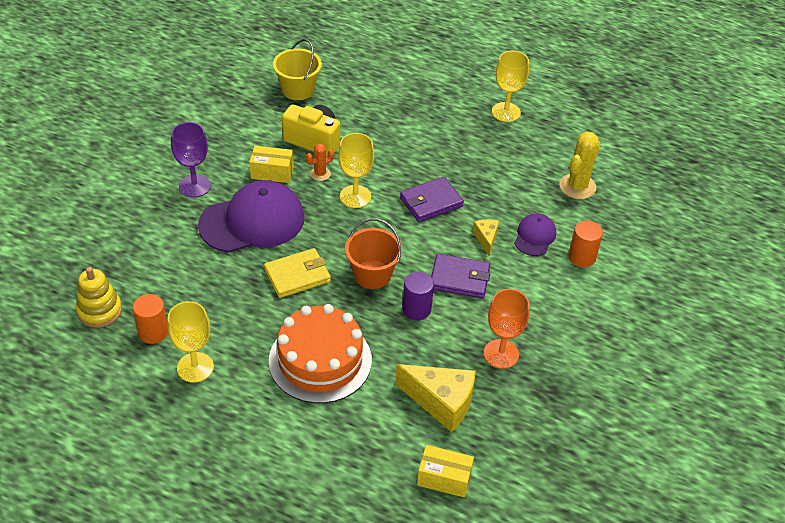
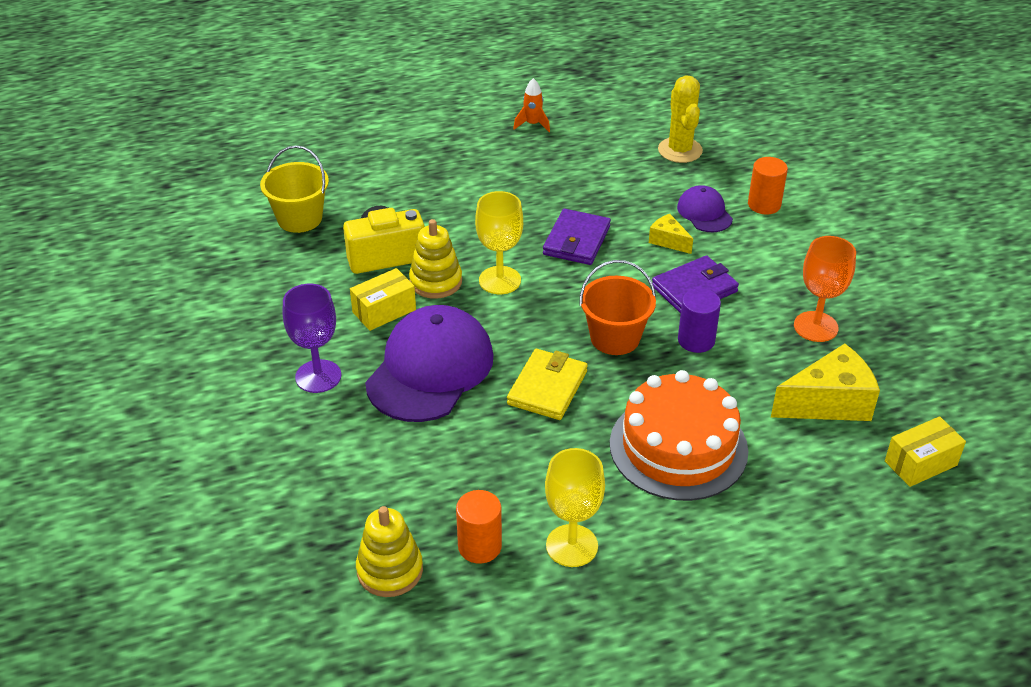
camera: 40 degrees left, 5 degrees down
(320, 174) = (435, 281): orange cactus -> yellow stacking toy
(506, 112) = (532, 124): yellow goblet -> orange rocket

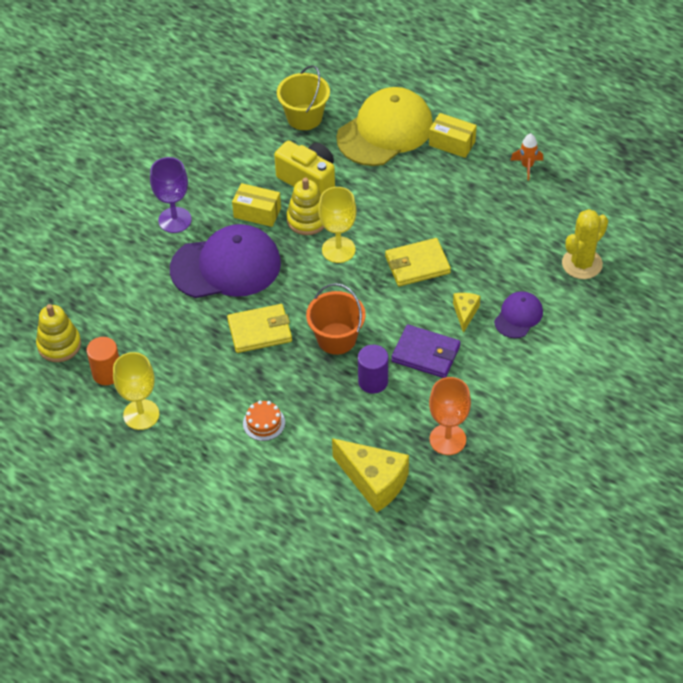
camera: 55 degrees right, 10 degrees up
(385, 179) = (385, 131): none -> yellow cap
(576, 240) = (417, 265): purple wallet -> yellow wallet
(678, 447) = (264, 423): orange cake -> orange cake, size x0.41
(764, 205) = (563, 345): orange cylinder -> none
(920, 463) = (358, 557): yellow box -> yellow box (452, 143)

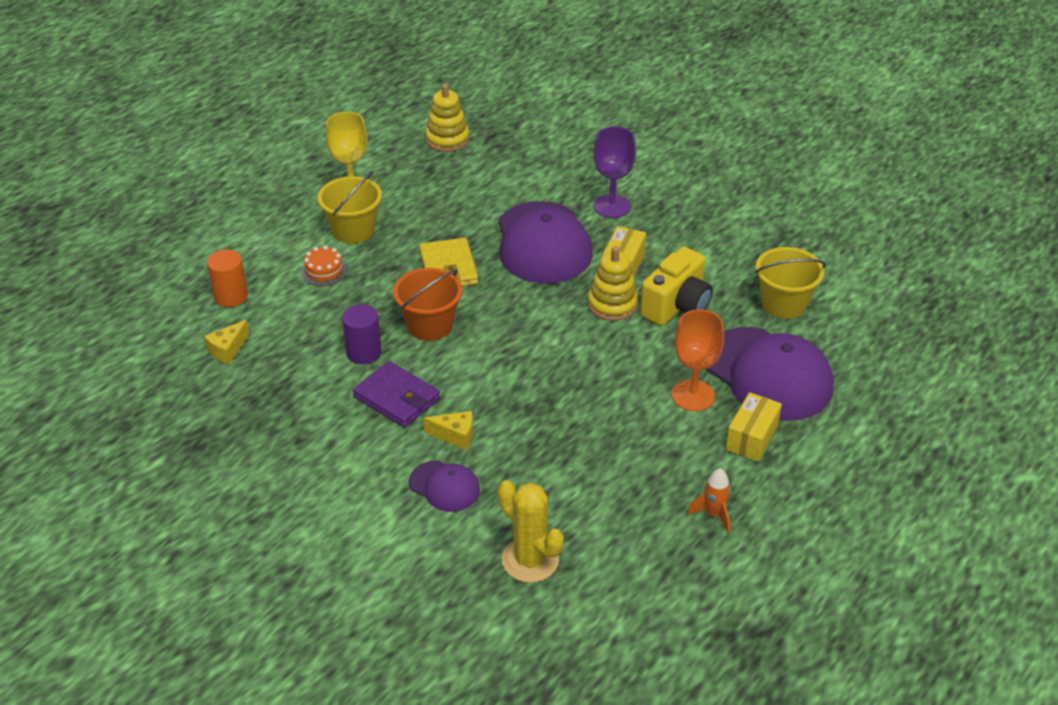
camera: 90 degrees right, 10 degrees down
(107, 373) = (407, 169): orange cylinder -> orange cylinder (231, 296)
(203, 407) = (353, 230): none -> yellow bucket
(338, 250) = (564, 329): yellow goblet -> none
(374, 481) = (228, 350): yellow cheese -> yellow cheese, size x0.52
(385, 131) = (768, 374): yellow cap -> purple cap
(417, 265) = (537, 396): yellow wallet -> none
(426, 354) = (397, 398): purple wallet -> purple wallet turned 75 degrees counterclockwise
(447, 439) = (269, 411): orange goblet -> orange goblet (693, 396)

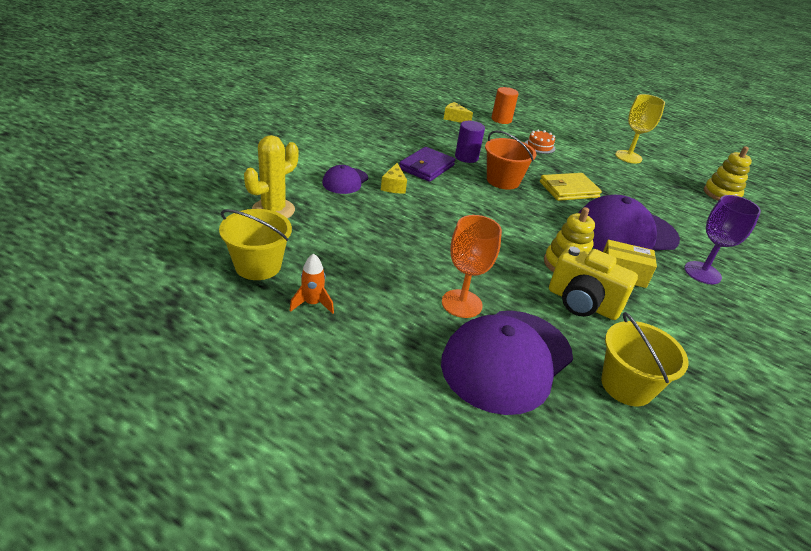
camera: 80 degrees right, 5 degrees down
(353, 230) = (587, 156): yellow bucket -> yellow bucket (258, 266)
(751, 437) = (412, 338): yellow box -> none

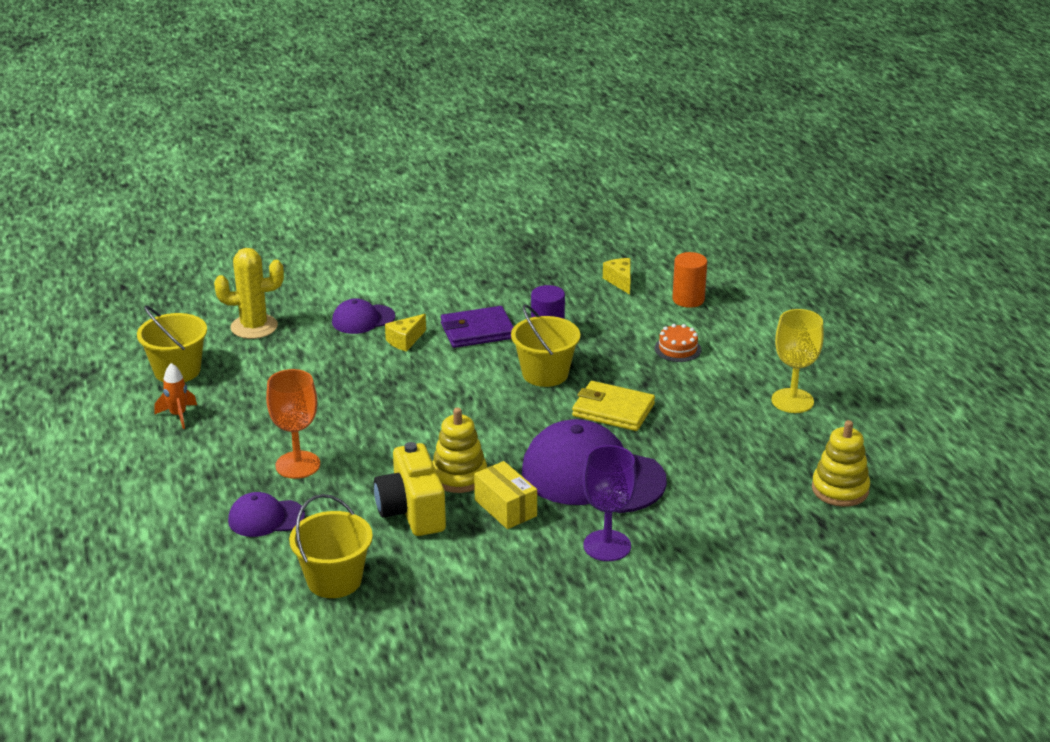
camera: 45 degrees right, 5 degrees down
(503, 180) = (545, 374): orange bucket -> yellow bucket
(507, 360) = (266, 518): purple cap -> purple cap, size x0.50

